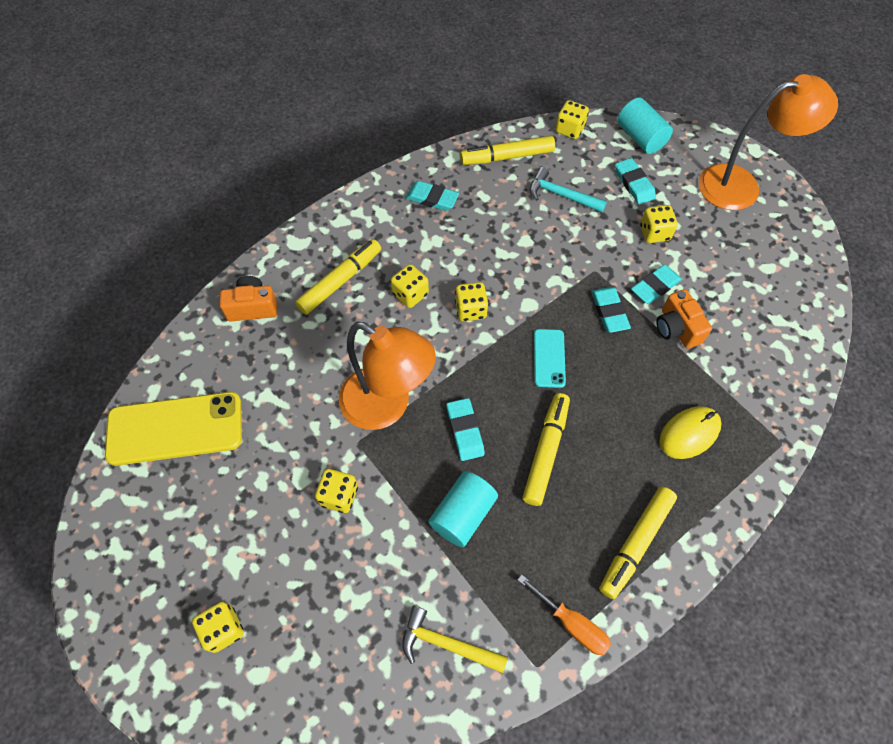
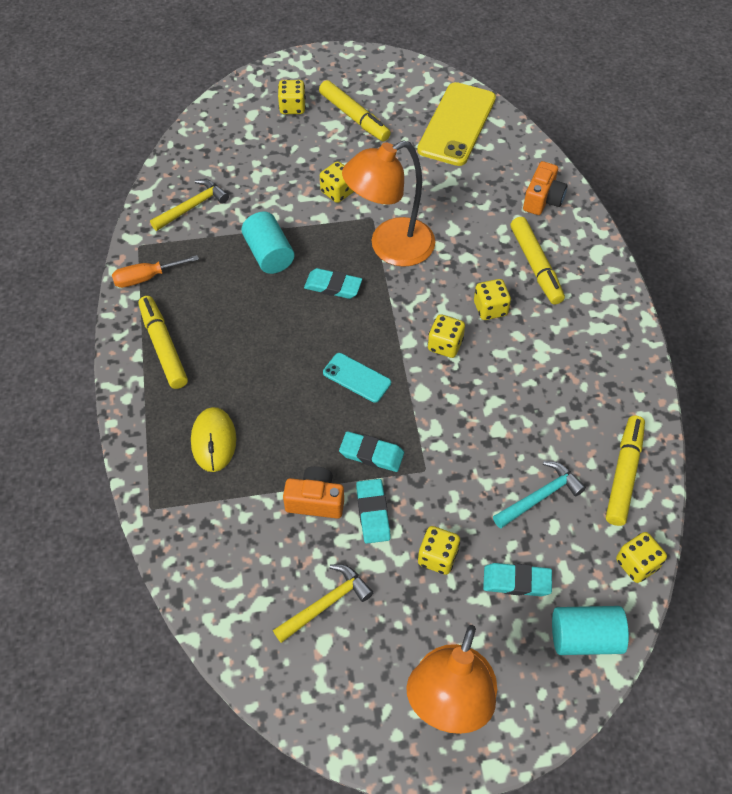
camera: 120 degrees right, 5 degrees down
(432, 198) = (598, 377): turquoise eraser -> none
(545, 451) = (277, 329): yellow marker -> yellow marker (354, 117)
(743, 280) = (326, 604): none -> yellow hammer

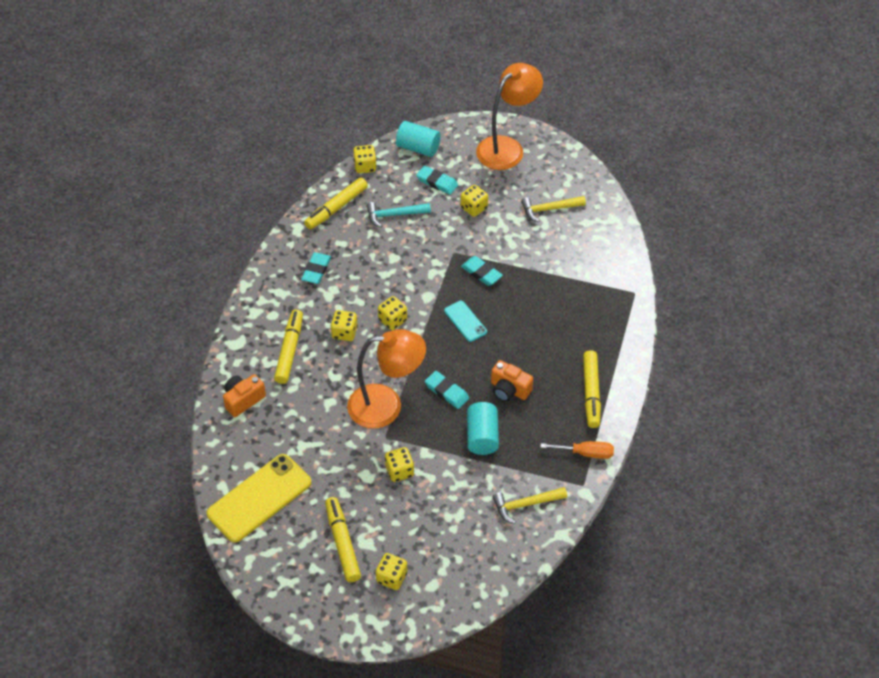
camera: 155 degrees left, 5 degrees down
(213, 441) = (579, 317): yellow mouse -> none
(315, 500) = (530, 260): orange camera -> orange camera (509, 390)
(372, 513) = (498, 242): turquoise eraser -> turquoise eraser (316, 270)

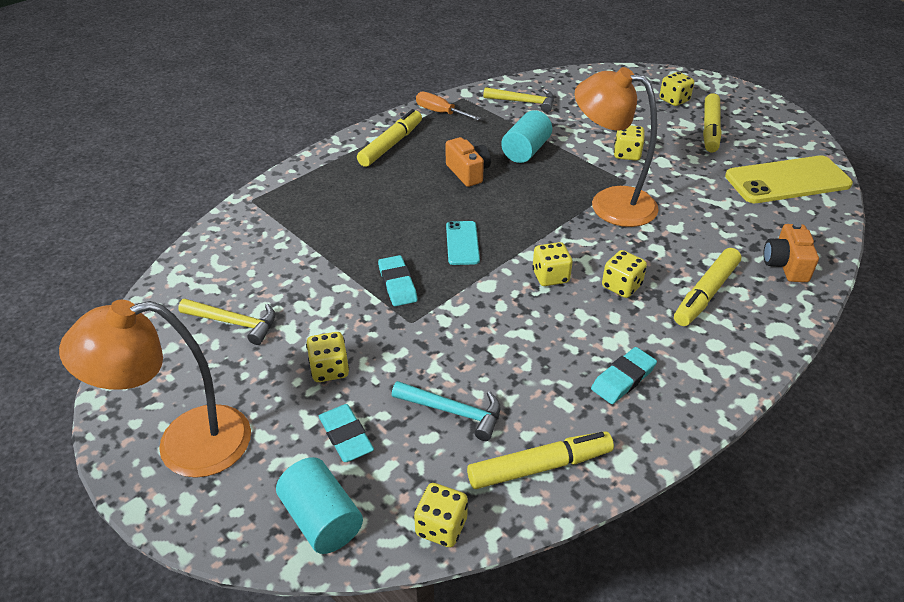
camera: 150 degrees left, 10 degrees down
(243, 400) = (785, 265): orange camera -> orange camera turned 105 degrees clockwise
(446, 392) = (535, 192): turquoise eraser -> none

